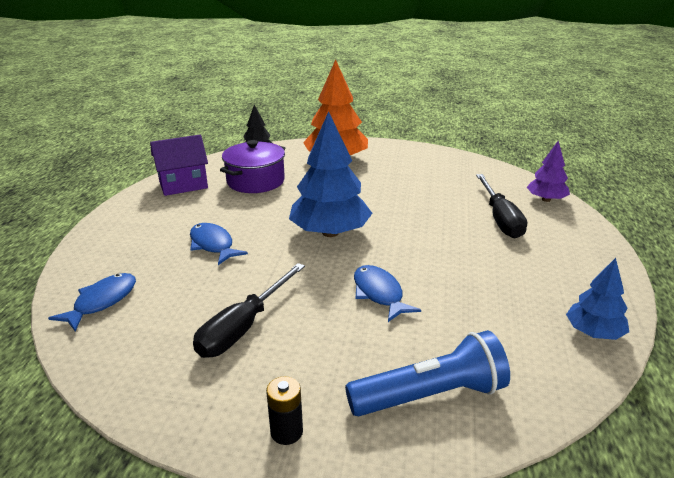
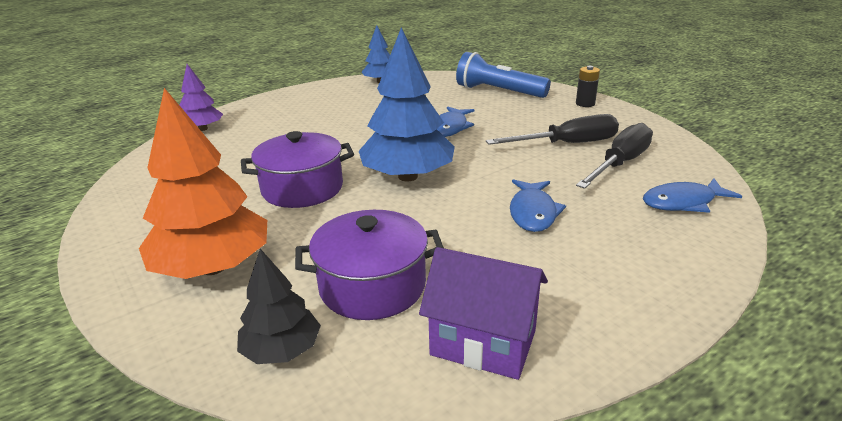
camera: 135 degrees left, 0 degrees up
(377, 198) = (302, 188): none -> purple pot
(500, 219) = (270, 131): black screwdriver -> black screwdriver (620, 163)

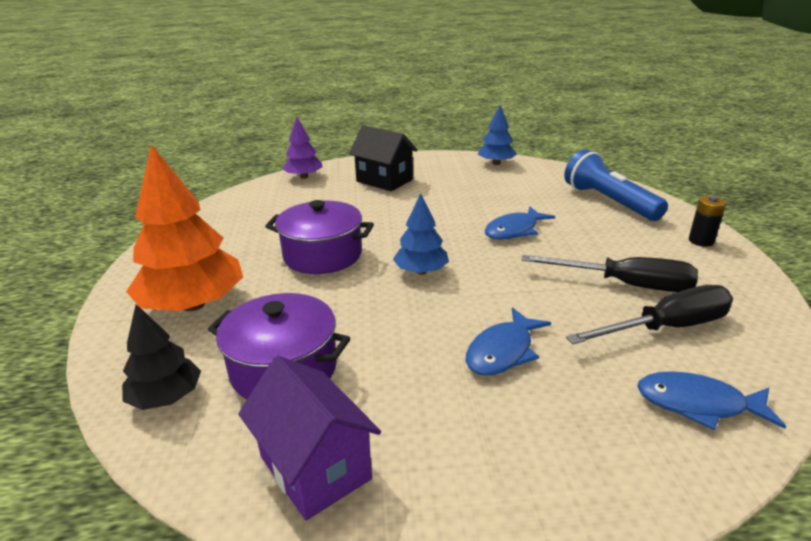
camera: 30 degrees right, 0 degrees up
(292, 115) = (384, 180): none -> black house
(408, 176) = (421, 271): blue tree -> blue tree, size x0.55

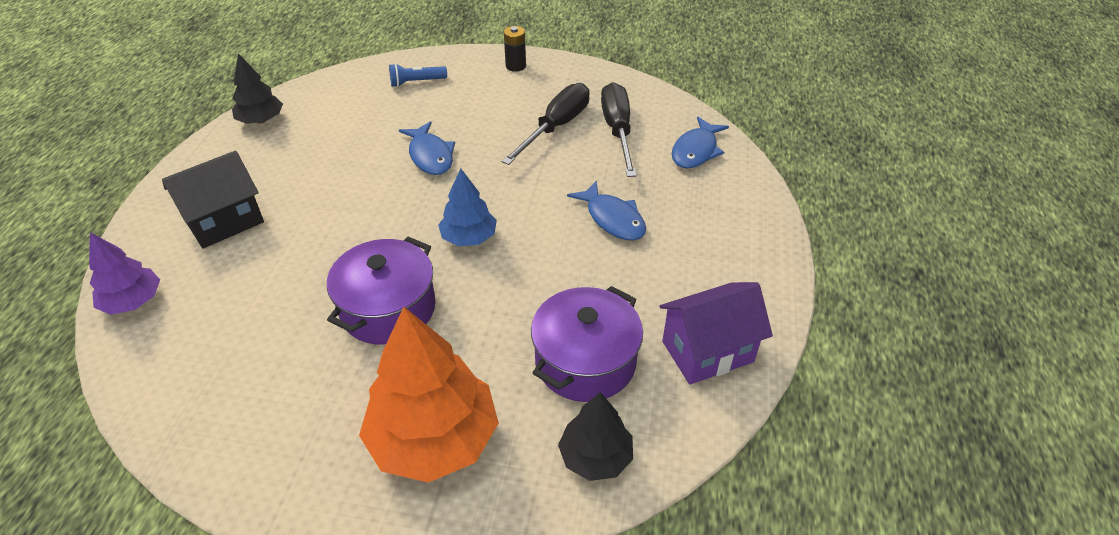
camera: 75 degrees left, 15 degrees up
(496, 163) = (261, 120): blue tree -> black tree
(609, 202) = (416, 82): blue flashlight -> blue flashlight, size x0.52

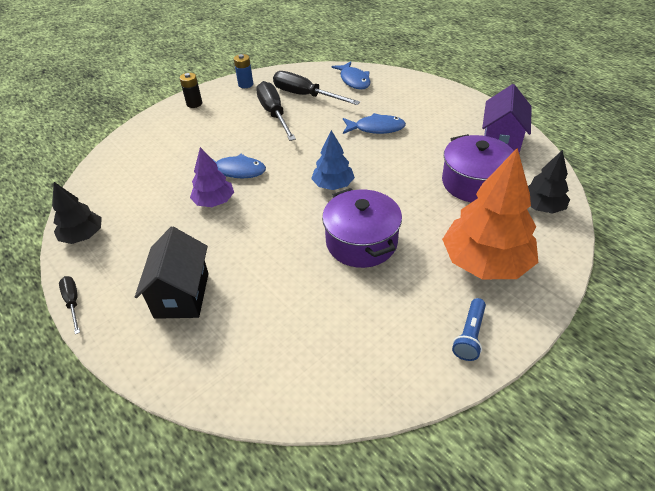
camera: 50 degrees left, 0 degrees up
(133, 301) = (215, 380): purple tree -> purple tree (214, 201)
(178, 164) = (73, 302): none -> black screwdriver
(416, 82) = (150, 147): blue flashlight -> blue flashlight (469, 335)
(589, 78) = (245, 84): none -> blue battery

